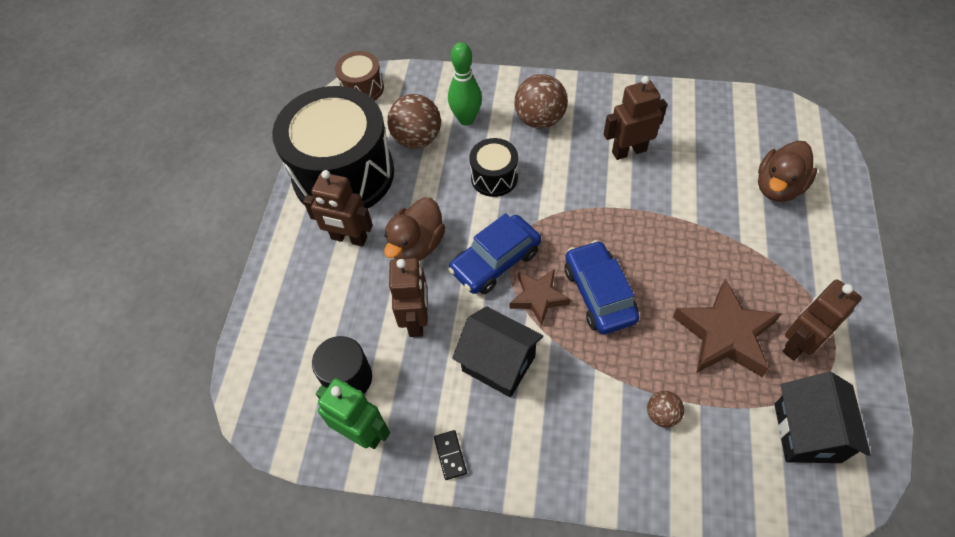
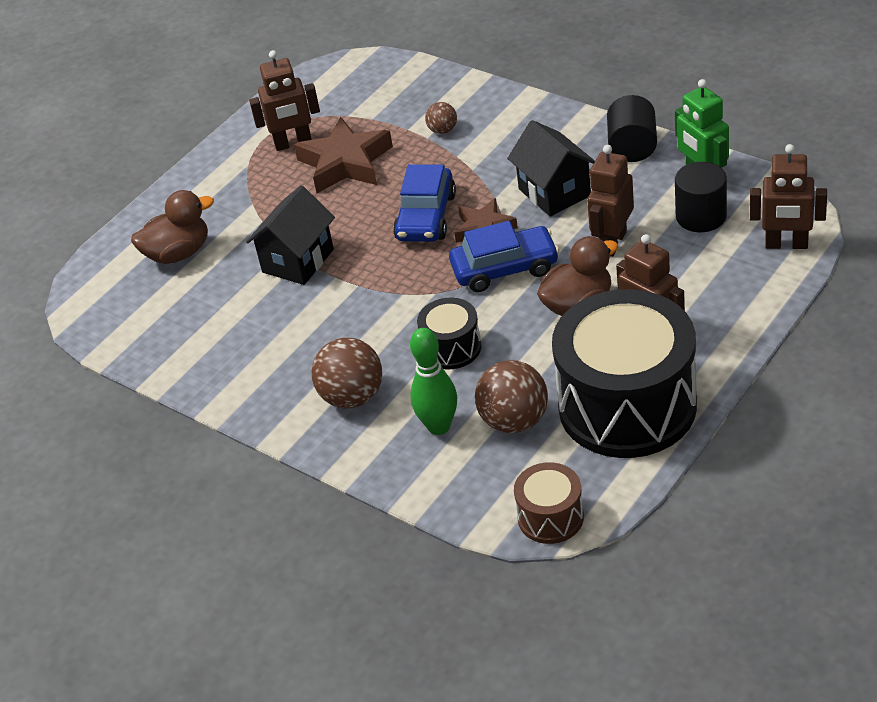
camera: 150 degrees left, 15 degrees down
(450, 455) = (632, 147): black domino -> black cylinder
(629, 151) = (285, 330): brown robot -> brown robot (786, 244)
(807, 432) = (345, 97): black house -> black house (298, 261)

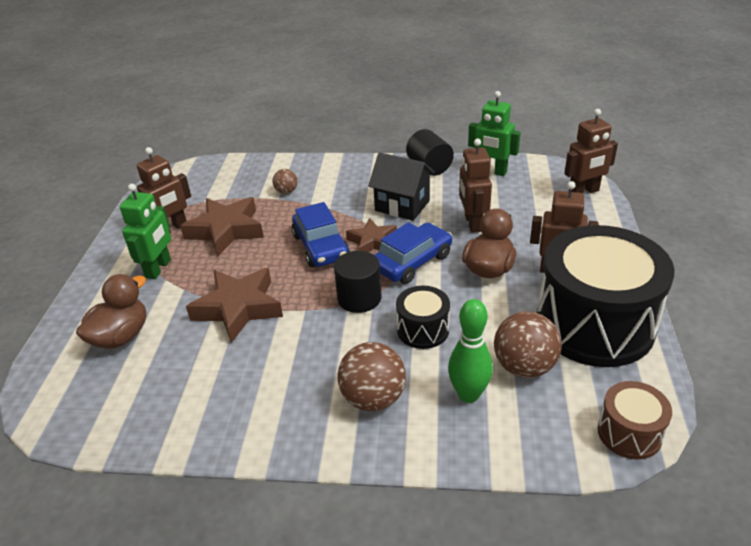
camera: 35 degrees left, 5 degrees down
(253, 188) = (158, 268): none -> green robot
(298, 261) = (238, 308): black house -> brown star
(701, 216) = (514, 192): black cylinder -> black cylinder (359, 298)

